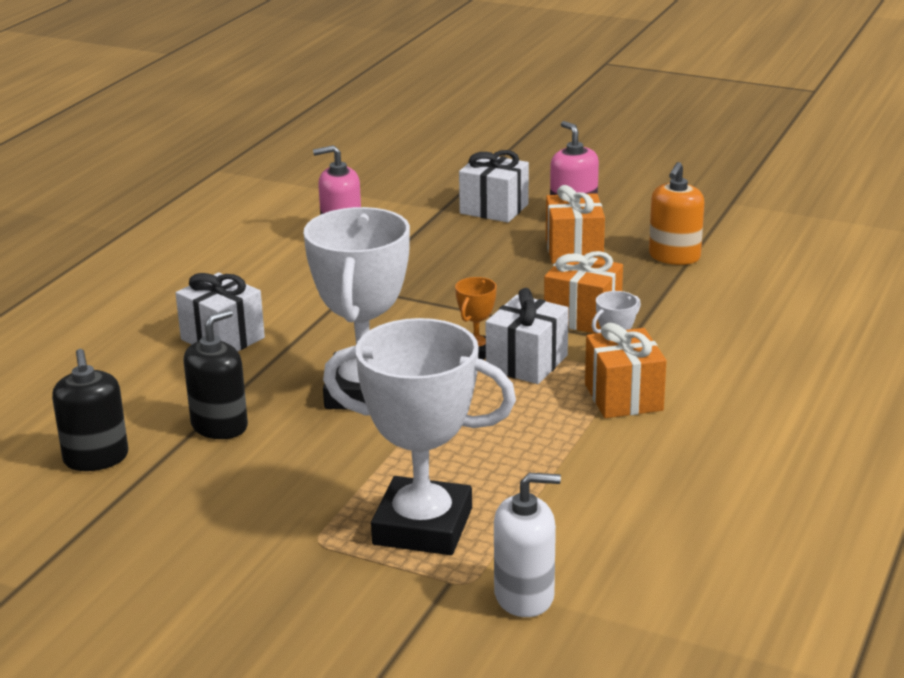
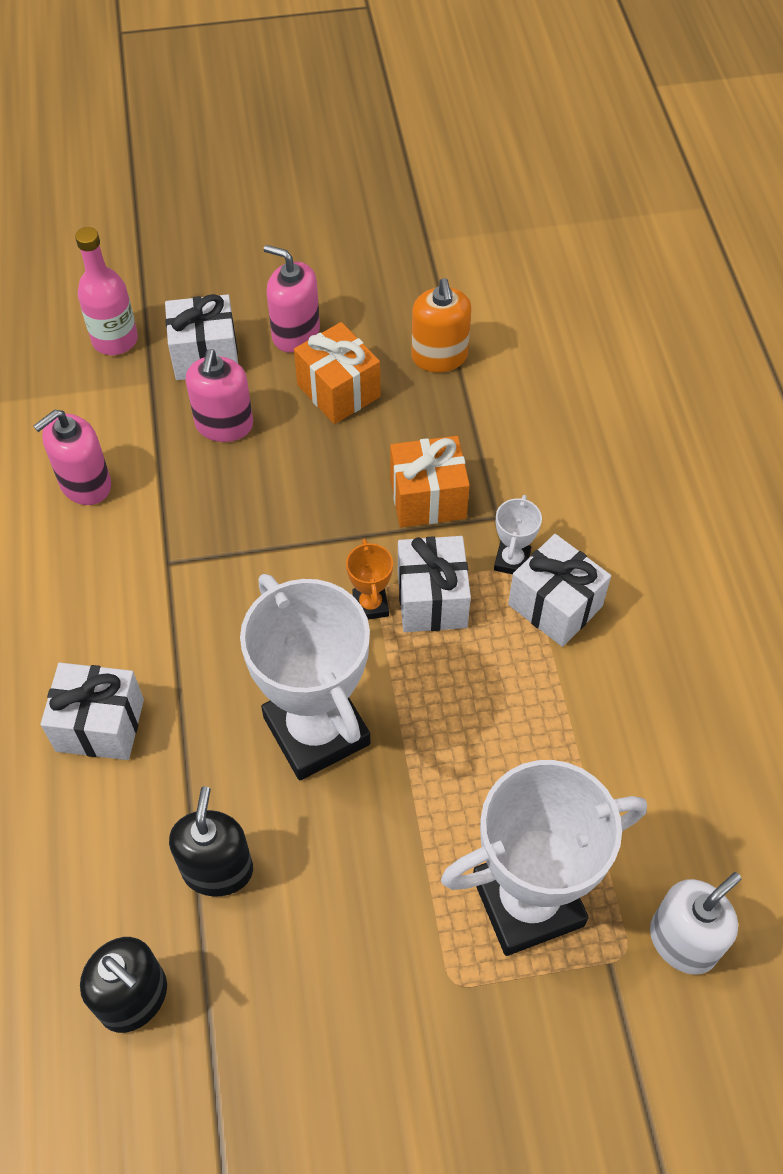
camera: 35 degrees left, 30 degrees up
(438, 186) = (115, 340): none -> pink bottle
(469, 241) = (224, 425): none -> pink soap dispenser
(623, 397) = (555, 605): orange gift -> white gift

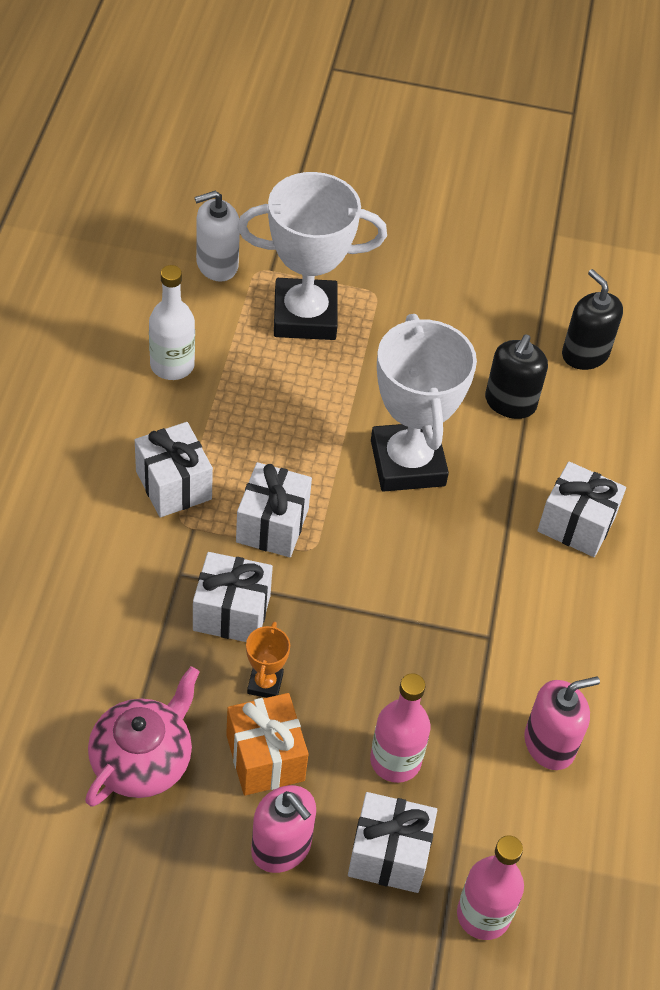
camera: 165 degrees left, 5 degrees down
(224, 425) = (395, 760): pink soap dispenser -> pink bottle
(370, 605) = (325, 539): orange trophy -> orange trophy (265, 684)
(428, 498) = (231, 613): orange gift -> white gift
(439, 356) = (142, 760): orange soap dispenser -> pink teapot
(512, 561) = (188, 532): white trophy -> none
(644, 755) = (172, 365): none -> white bottle

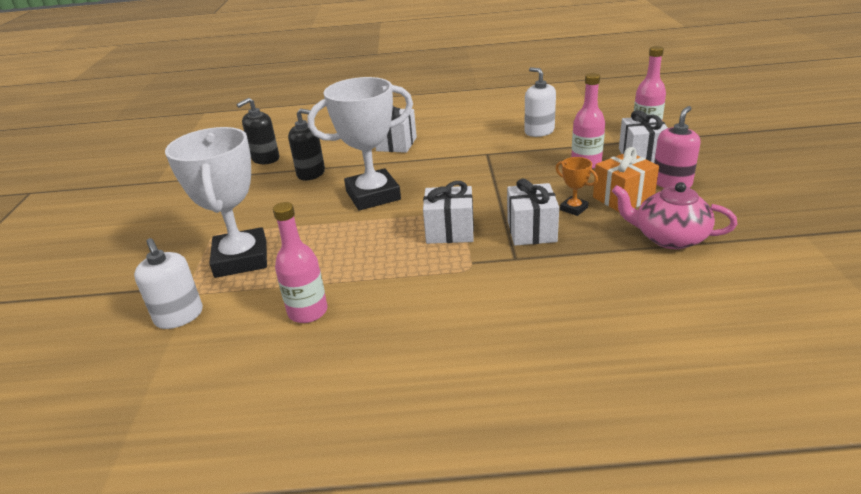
camera: 95 degrees left, 20 degrees down
(172, 365) = (308, 312): white bottle -> pink bottle
(173, 485) = (436, 280): white gift -> none
(265, 684) = (574, 209): orange trophy -> orange trophy turned 45 degrees clockwise
(549, 744) = (539, 131): pink soap dispenser -> white soap dispenser

